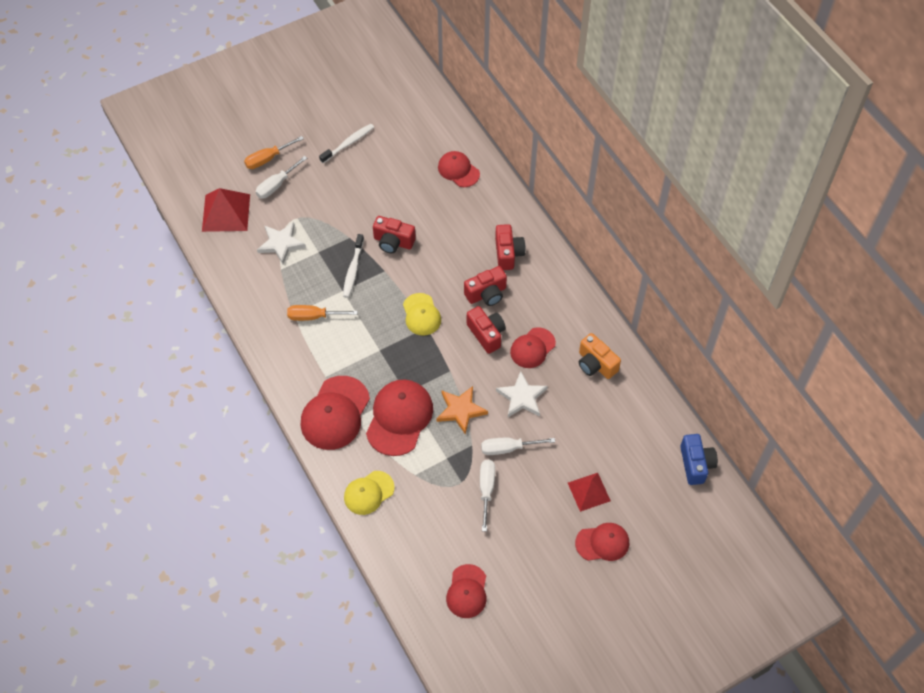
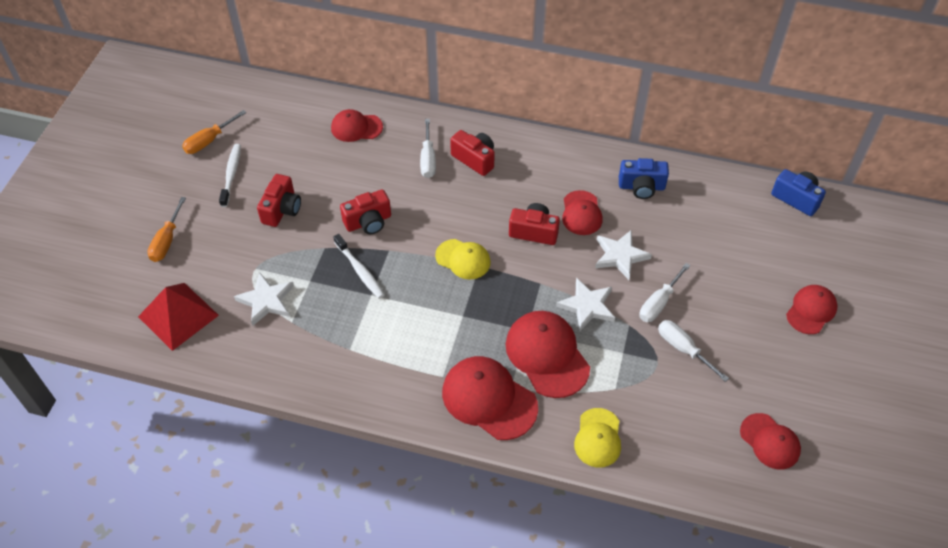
camera: 45 degrees left, 5 degrees down
(276, 185) = (202, 256): white screwdriver -> white screwdriver (428, 159)
(314, 316) = (371, 336): orange screwdriver -> orange screwdriver (209, 141)
(335, 413) = (489, 399): red cap -> red cap turned 150 degrees clockwise
(460, 410) = (587, 306): orange star -> white star
(486, 294) = (496, 202): red camera -> red camera (282, 209)
(589, 491) = (754, 282): red pyramid -> none
(595, 364) = (641, 187): orange camera -> blue camera

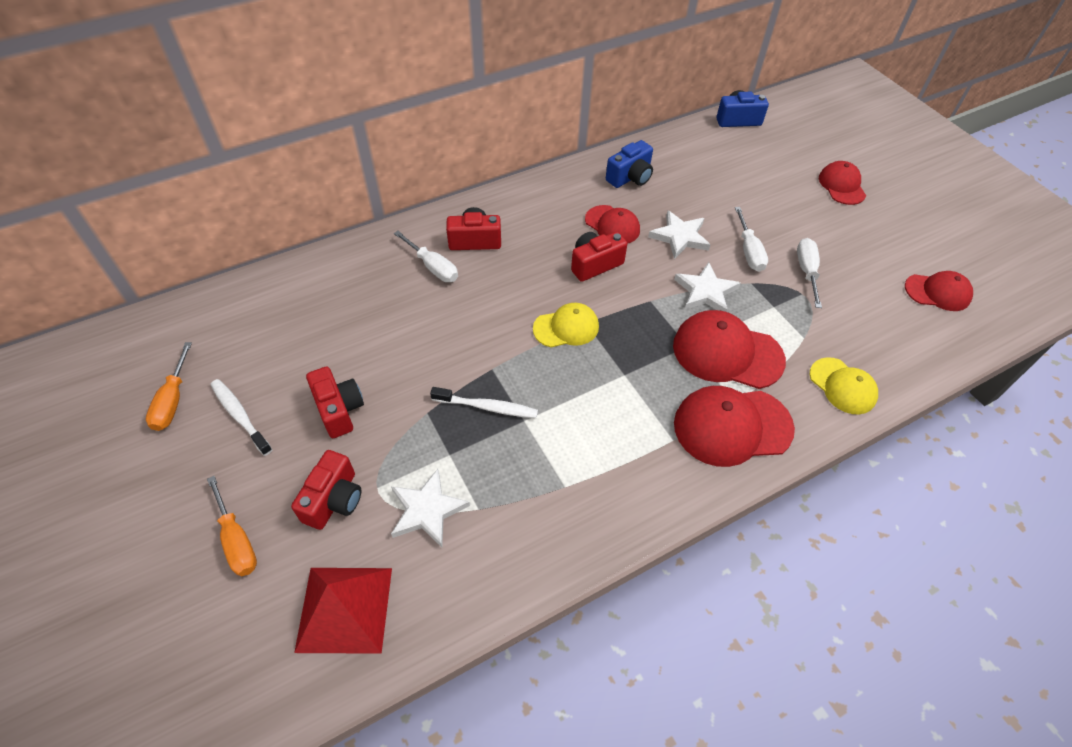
camera: 45 degrees left, 0 degrees up
(356, 127) = (330, 284): red cap -> none
(368, 222) = (442, 358): red camera -> red camera (334, 500)
(683, 349) = (806, 271): white screwdriver -> white screwdriver turned 90 degrees clockwise

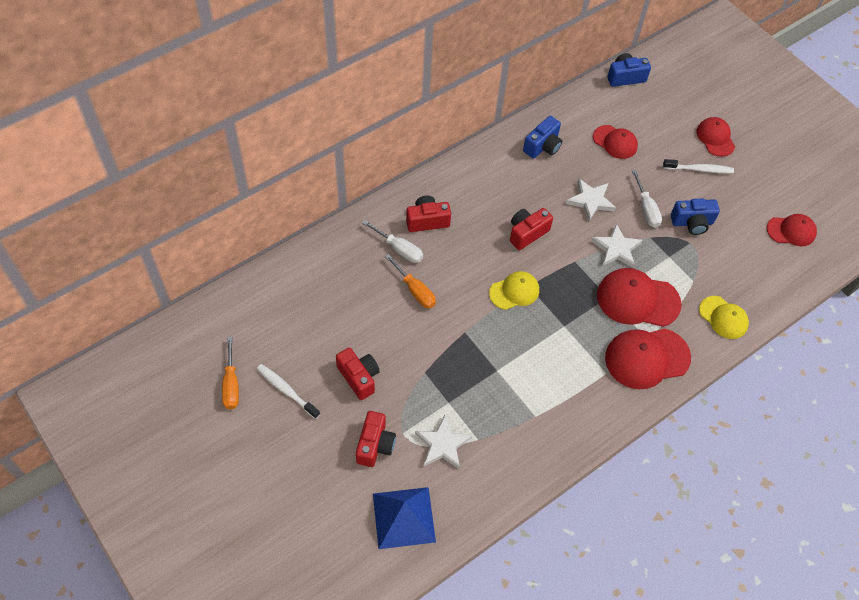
camera: 10 degrees left, 5 degrees up
(237, 540) = (315, 481): orange screwdriver -> orange screwdriver (415, 290)
(344, 609) = (403, 517): red pyramid -> blue pyramid
(487, 407) = (468, 363): white toothbrush -> white toothbrush (699, 169)
(612, 225) = (535, 195): red cap -> red cap (615, 142)
(806, 271) = (692, 223): white screwdriver -> blue camera

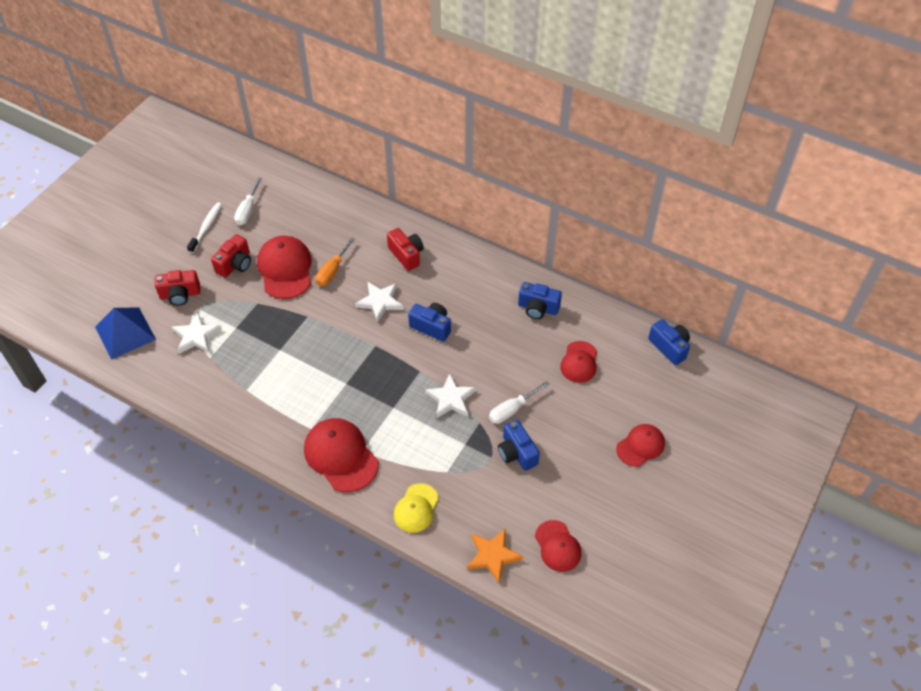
camera: 70 degrees right, 5 degrees down
(231, 384) = (199, 195): orange screwdriver -> none
(399, 249) = (368, 247): white screwdriver -> white screwdriver (248, 210)
(514, 291) = (364, 337): yellow cap -> none
(527, 233) = (431, 327): red camera -> blue camera
(590, 201) = (495, 363): white star -> white star (380, 302)
(637, 299) = (401, 431): red cap -> red cap (285, 269)
(699, 169) = (589, 442): white toothbrush -> none
(787, 278) = (493, 555): none -> orange star

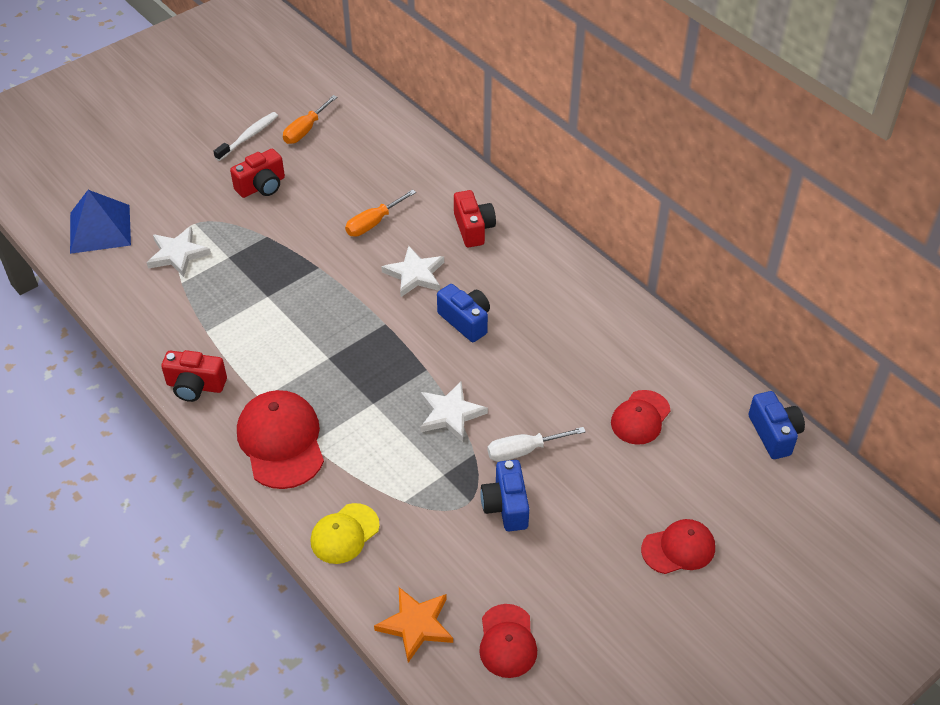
camera: 20 degrees right, 5 degrees down
(180, 294) = (182, 203): red camera -> red camera (195, 386)
(248, 210) = (305, 130): white screwdriver -> orange screwdriver
(285, 269) = (318, 206): red cap -> none
(538, 308) = (614, 336): blue camera -> none

